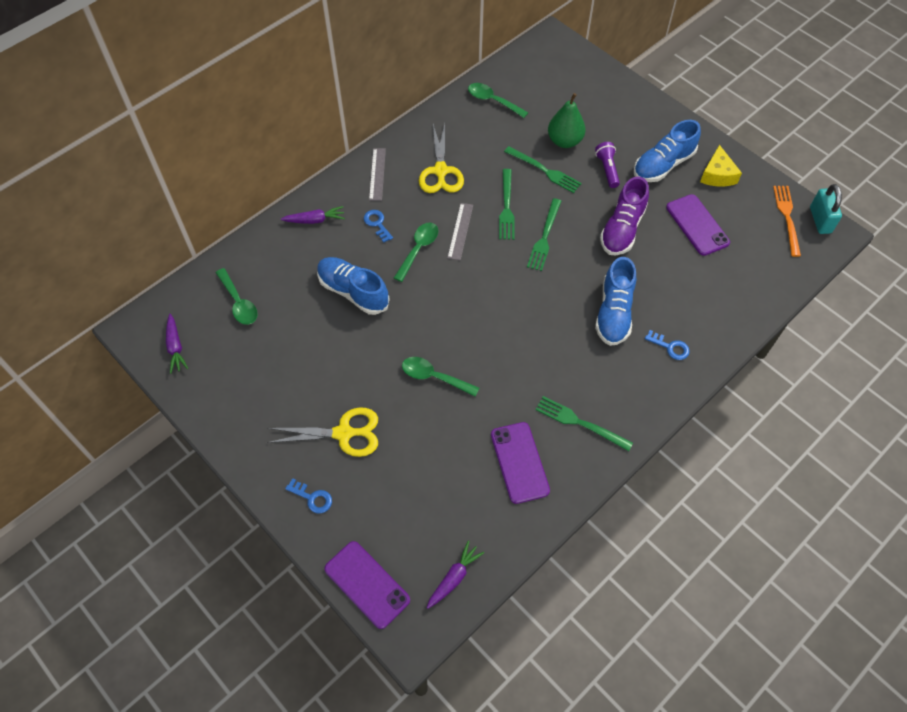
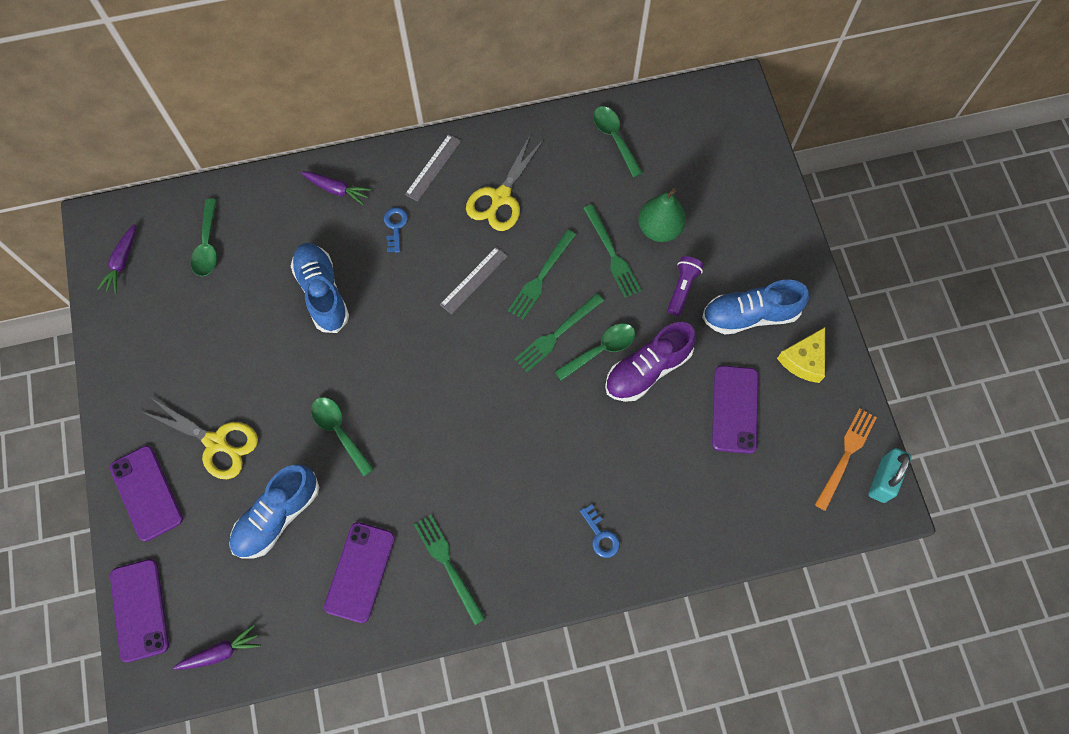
camera: 30 degrees right, 10 degrees up
(312, 498) = (146, 493): blue key -> purple phone
(418, 249) = (417, 278): green spoon -> green spoon (601, 350)
(614, 313) = (569, 463): blue shoe -> blue shoe (277, 516)

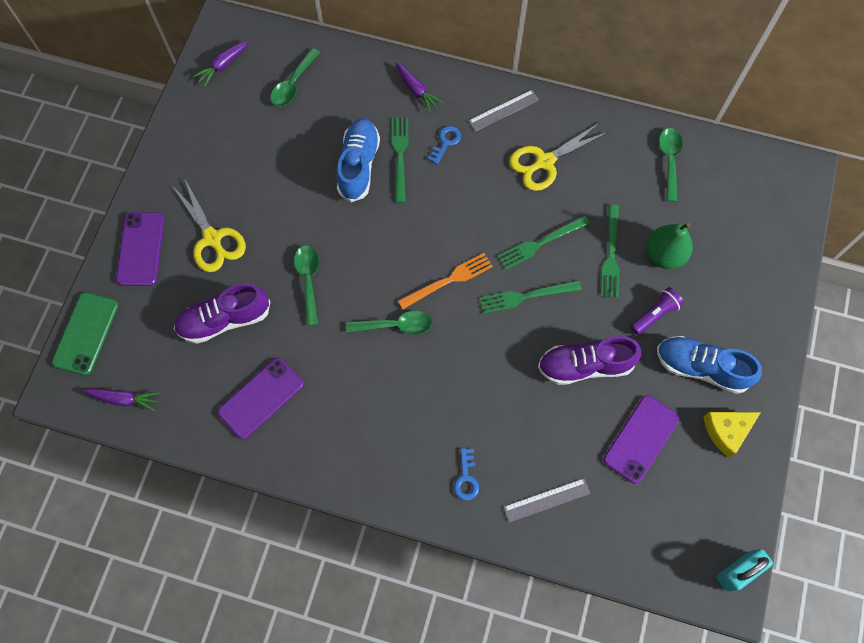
camera: 30 degrees right, 0 degrees up
(139, 610) = (86, 333): purple phone -> green phone
(277, 516) = (224, 320): blue shoe -> purple shoe
(448, 565) = (331, 431): green fork -> green fork (400, 156)
(474, 280) = (484, 217): grey ruler -> grey ruler (546, 500)
(601, 350) = (555, 328): green spoon -> green spoon (396, 325)
(846, 455) = (716, 532): orange fork -> orange fork (448, 280)

